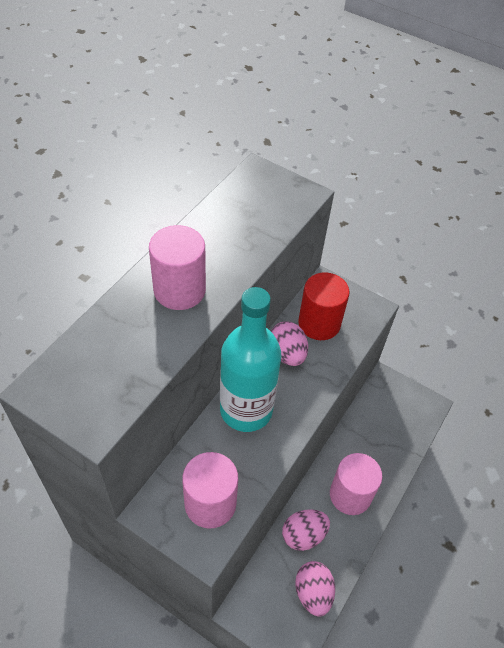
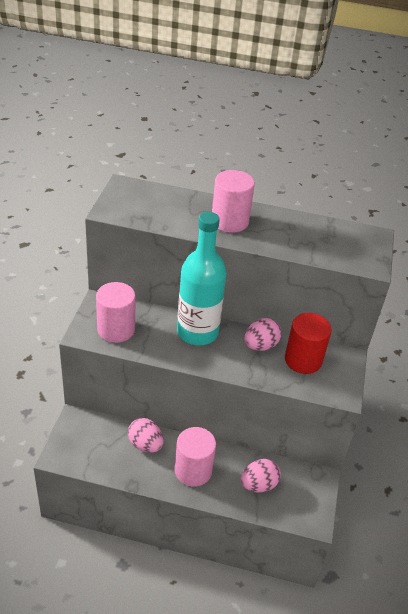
camera: 70 degrees right, 10 degrees down
(313, 593) = (102, 460): pink egg -> pink egg (258, 485)

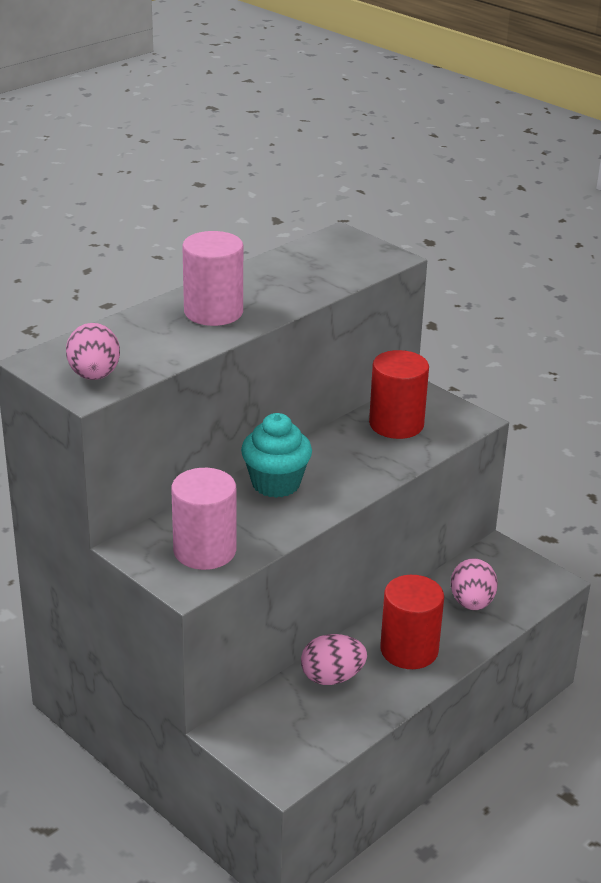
camera: 55 degrees left, 10 degrees down
(193, 470) = (409, 650): pink cylinder -> red cylinder
(197, 332) = (276, 483): turquoise bottle -> turquoise cupcake
(260, 345) = (345, 445): pink egg -> pink egg (94, 375)

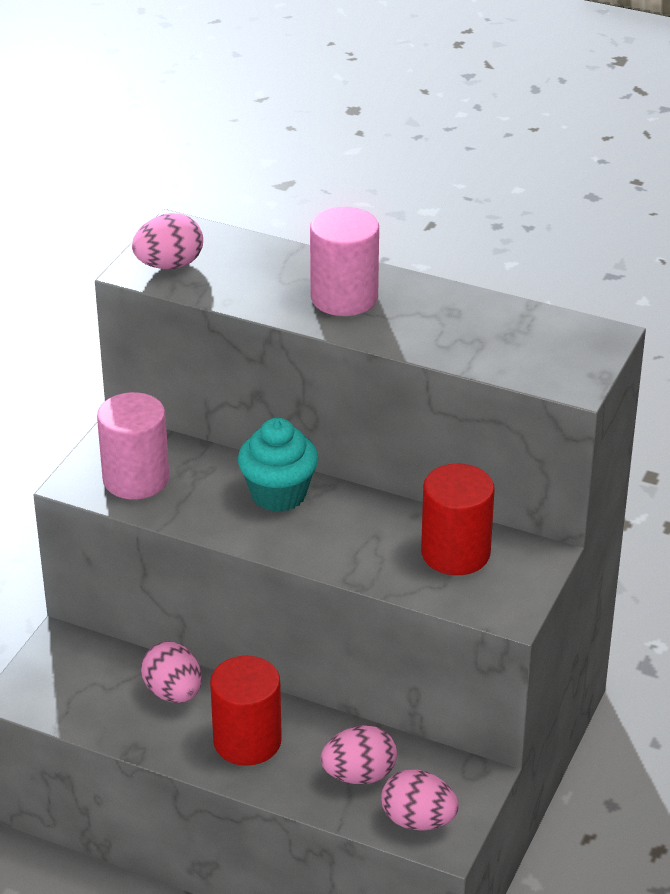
camera: 70 degrees right, 5 degrees up
(529, 588) = (418, 821): none -> pink egg

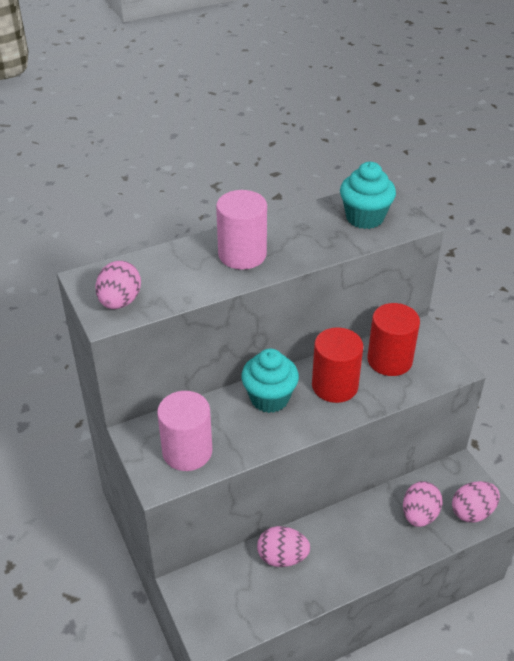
camera: 50 degrees left, 5 degrees up
(247, 741) = (352, 547): red cylinder -> red cylinder (335, 386)
(532, 345) = (364, 218): none -> turquoise cupcake

